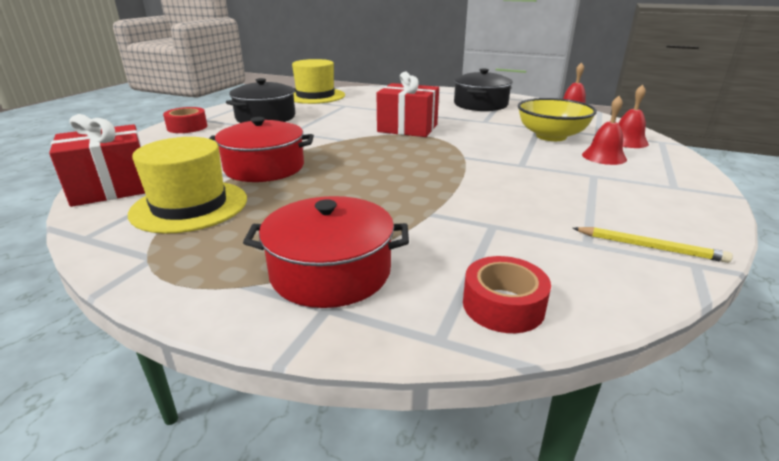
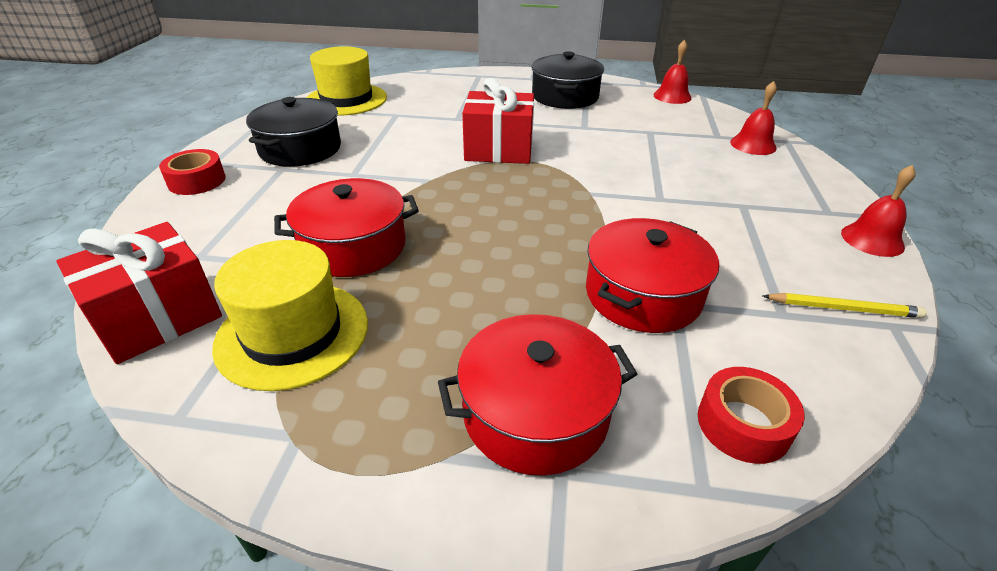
camera: 15 degrees left, 10 degrees up
(467, 217) = (643, 294): none -> red pot
(551, 136) = (670, 145): yellow bowl -> none
(604, 157) = (740, 173): red bell -> red bell (872, 239)

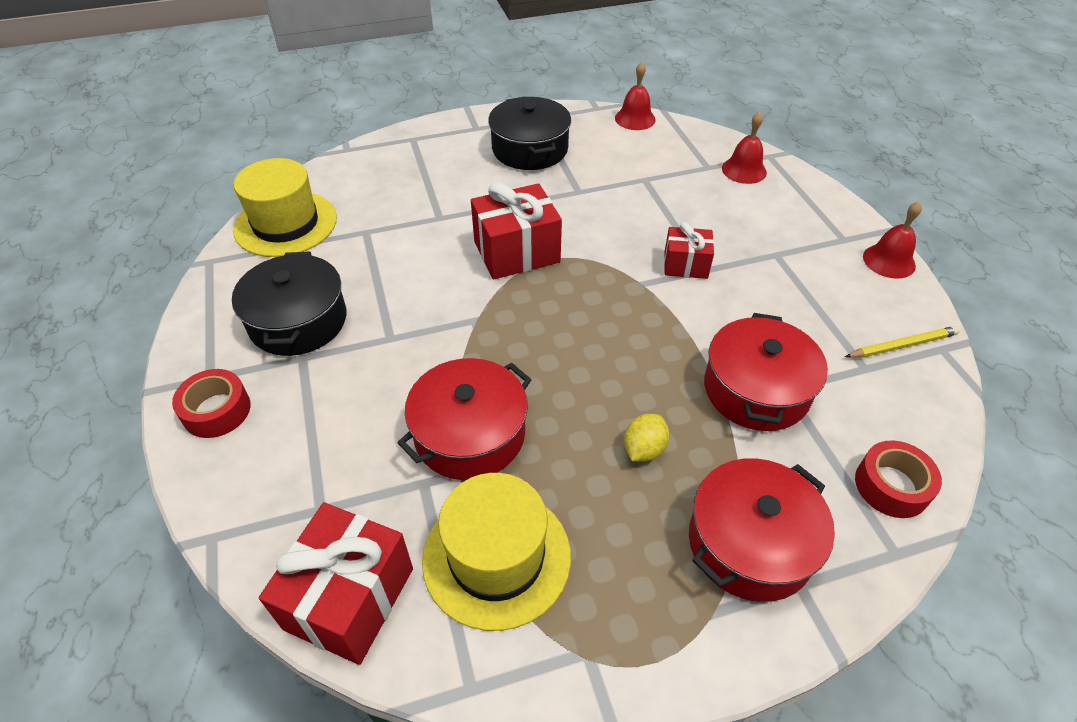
camera: 25 degrees left, 10 degrees up
(492, 303) = (644, 449): none -> yellow lemon
(643, 191) = (685, 265): none -> red gift

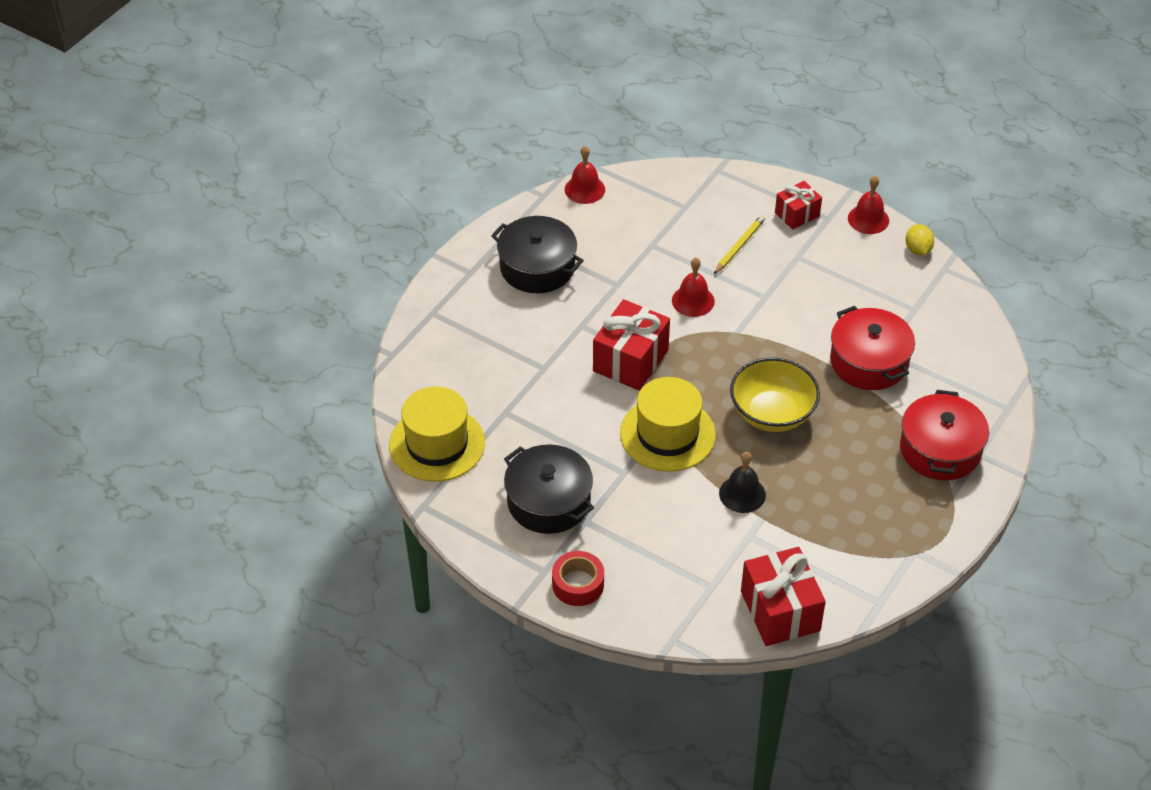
camera: 40 degrees left, 0 degrees up
(470, 434) = (742, 494): red pot -> black bell
(496, 557) = (828, 542): yellow hat -> yellow hat (667, 434)
(593, 376) = (772, 413): none -> yellow bowl
(644, 449) = (843, 437): yellow lemon -> yellow lemon (917, 249)
(685, 265) = (749, 300): red gift -> red gift (797, 214)
(744, 170) = (712, 194): red bell -> red bell (693, 301)
(891, 486) = (981, 373): red tape -> none
(902, 345) = (922, 279): yellow pencil -> yellow pencil (739, 246)

